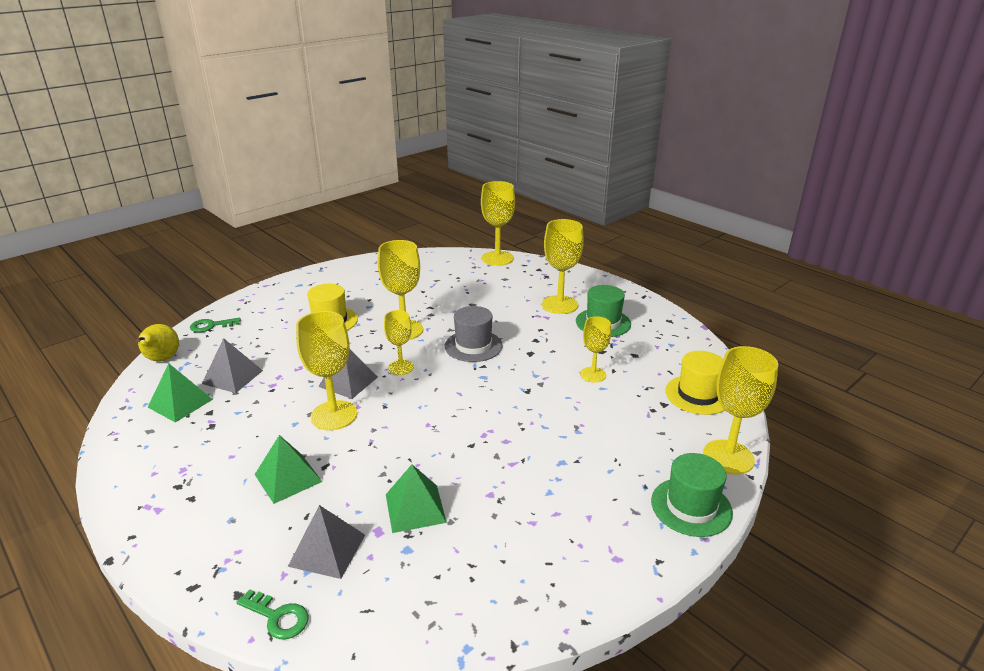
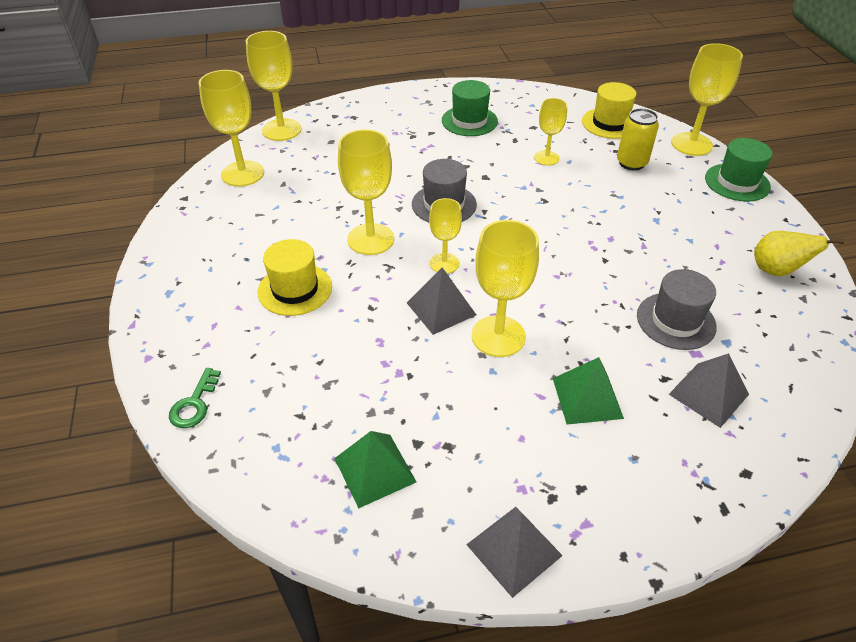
camera: 60 degrees left, 15 degrees up
(161, 359) = (242, 475): yellow pear -> yellow pear (776, 271)
(232, 377) = (351, 405): grey pyramid -> grey pyramid (514, 549)
(278, 617) = (783, 449): green key -> none
(415, 508) = (676, 321): green pyramid -> grey hat
(560, 305) = (416, 130): yellow goblet -> yellow goblet (242, 173)
(642, 424) = (631, 163): none -> yellow can

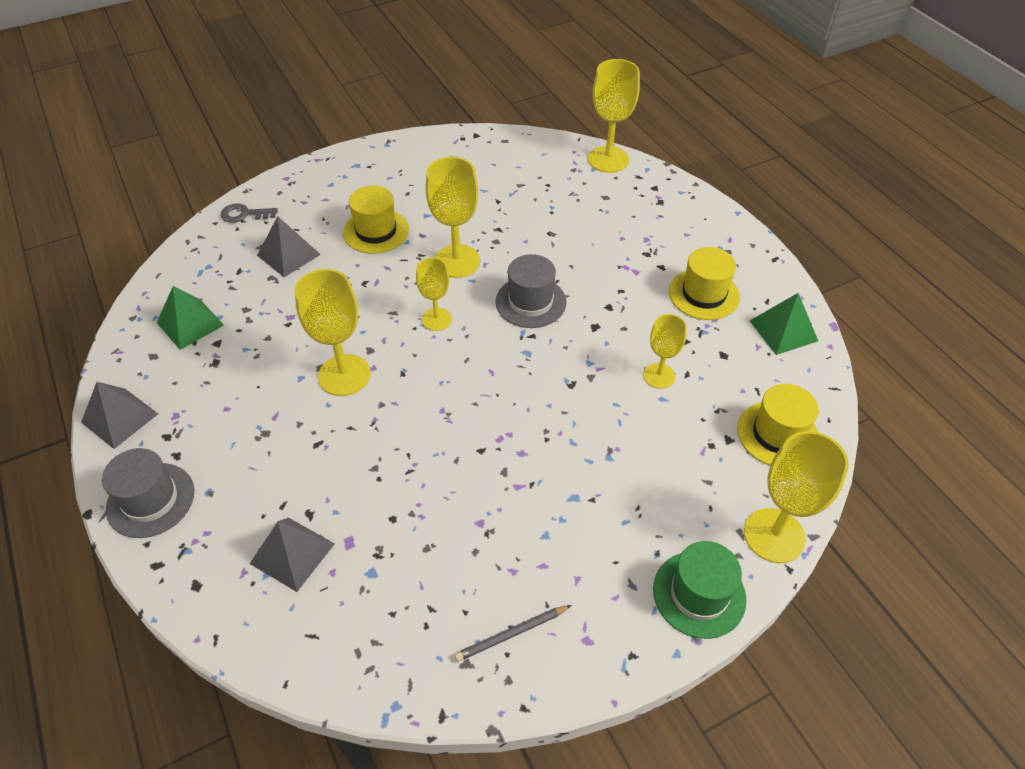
camera: 75 degrees right, 5 degrees up
(194, 404) = (244, 214): green key -> grey key
(242, 173) = (524, 156): yellow goblet -> none
(441, 308) = (372, 329): grey pyramid -> grey pyramid (288, 255)
(469, 121) = (703, 294): green hat -> yellow hat
(587, 398) = (276, 451): green pyramid -> green pyramid (783, 330)
(631, 163) = (689, 464): yellow can -> none
(676, 321) = (395, 522): grey hat -> grey hat (150, 500)
(776, 271) = (512, 634): yellow pear -> grey pencil

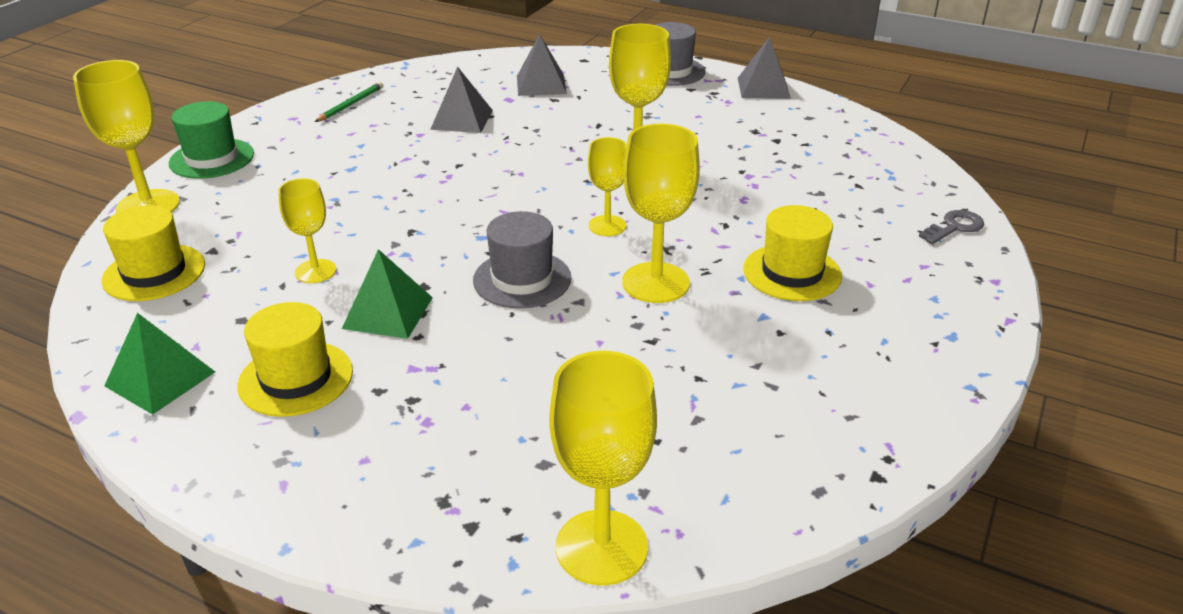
camera: 145 degrees right, 15 degrees down
(190, 324) = (821, 141): green pyramid -> green pyramid (388, 312)
(288, 255) = (839, 214): grey pyramid -> grey pyramid (462, 119)
(512, 634) = (350, 104): grey pencil -> green pencil

